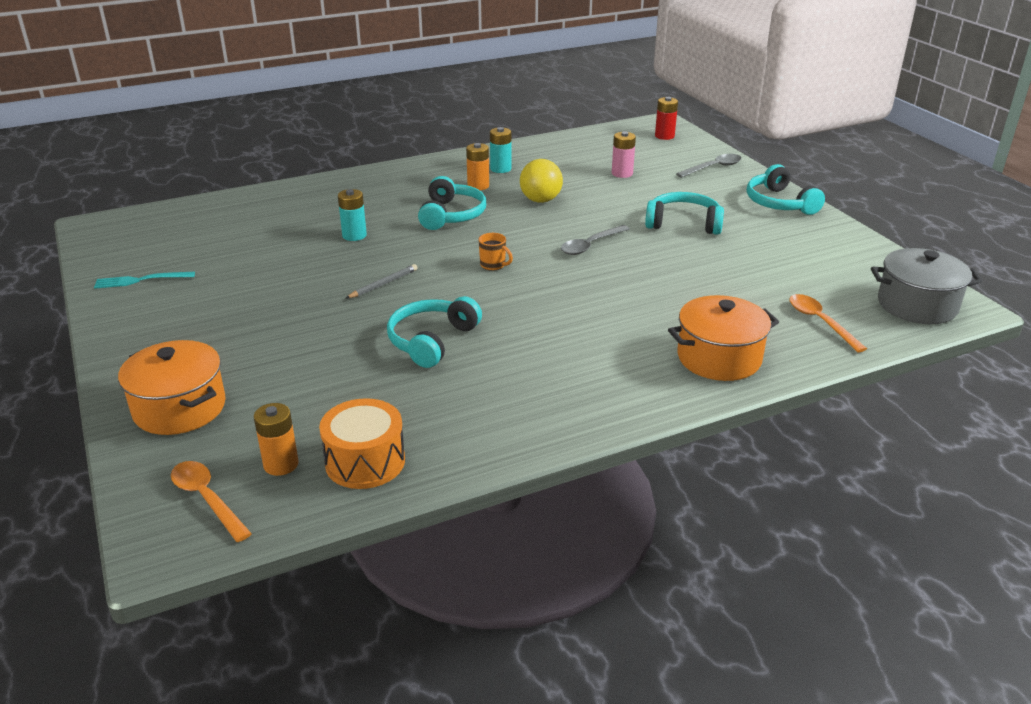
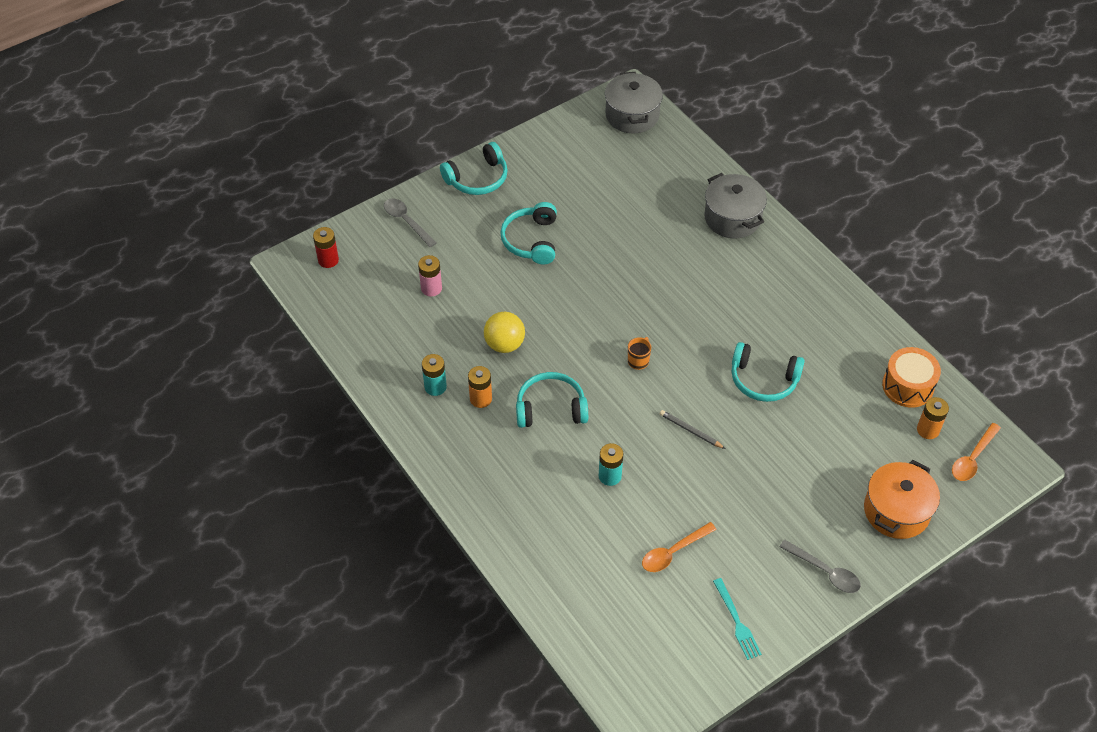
camera: 100 degrees left, 20 degrees up
(590, 245) = (586, 299): grey spoon -> grey spoon (824, 571)
(719, 358) = (732, 218): orange pot -> grey pot
(820, 322) = (670, 165): orange spoon -> orange spoon (673, 552)

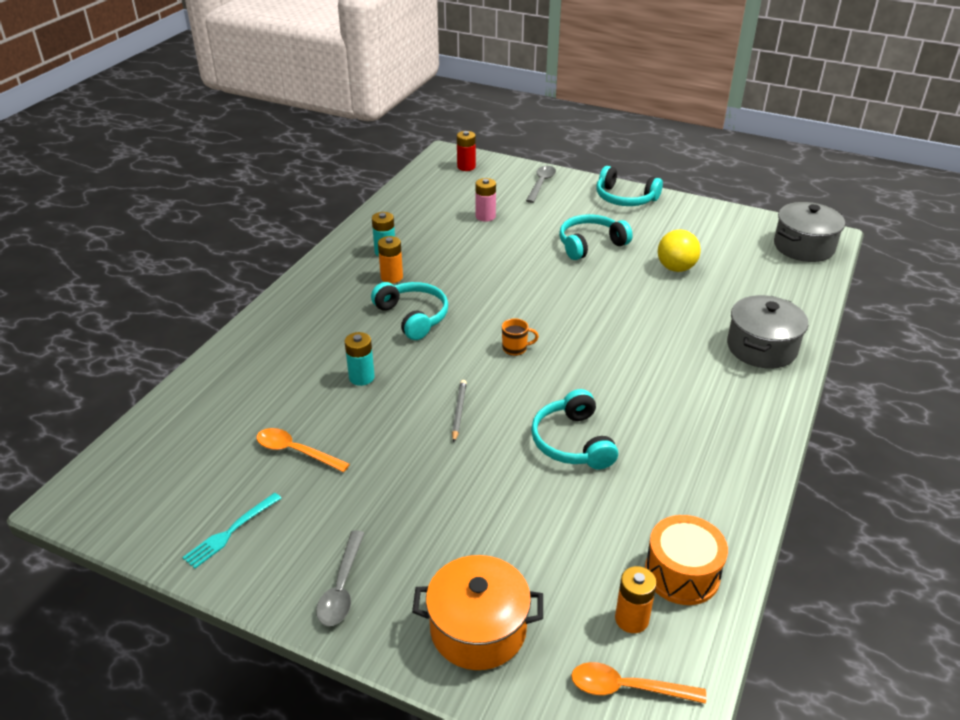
camera: 60 degrees right, 15 degrees down
(504, 344) = (461, 269): yellow ball -> yellow ball (676, 268)

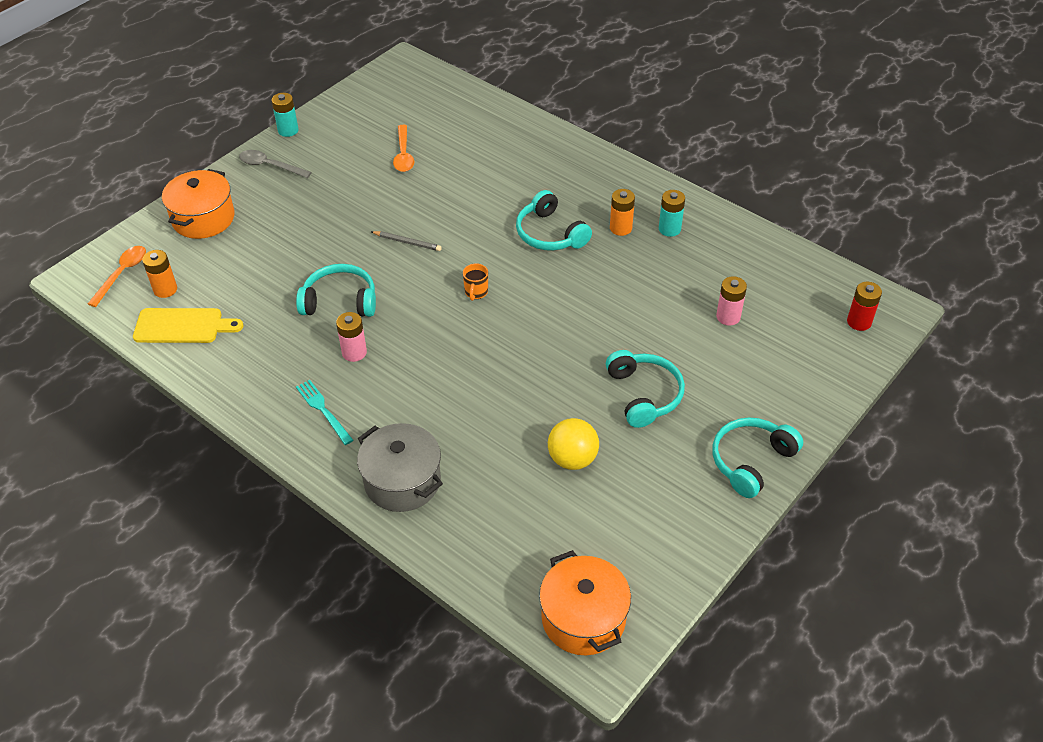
camera: 105 degrees right, 10 degrees up
(230, 532) = (342, 123): turquoise fork -> turquoise fork (323, 410)
(296, 451) = (403, 154): orange spoon -> orange spoon turned 135 degrees clockwise
(361, 377) = (474, 194): turquoise battery -> turquoise battery (288, 130)
(413, 316) = (550, 234): turquoise headphones -> turquoise headphones turned 75 degrees clockwise
(541, 184) = (802, 385): grey spoon -> none
(638, 412) = (354, 352): none -> pink battery
(682, 574) = (182, 326): orange drum -> yellow cutting board
(804, 247) = (583, 618): grey pot -> orange pot

